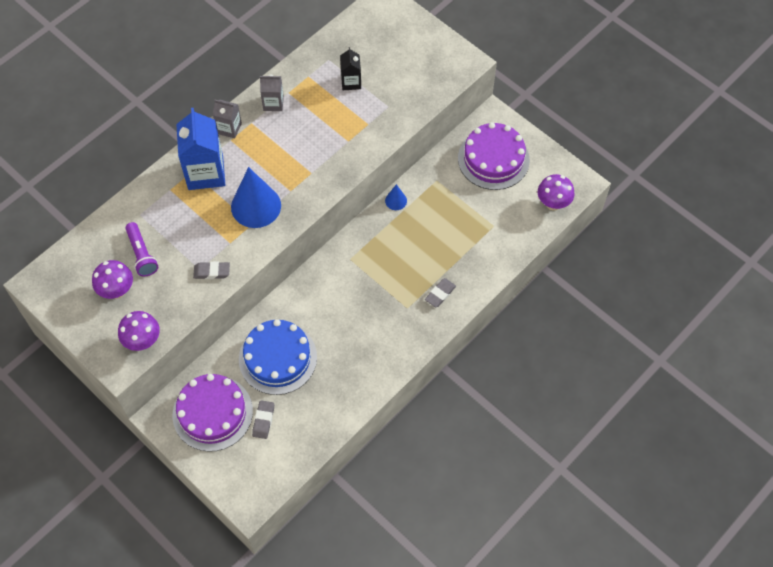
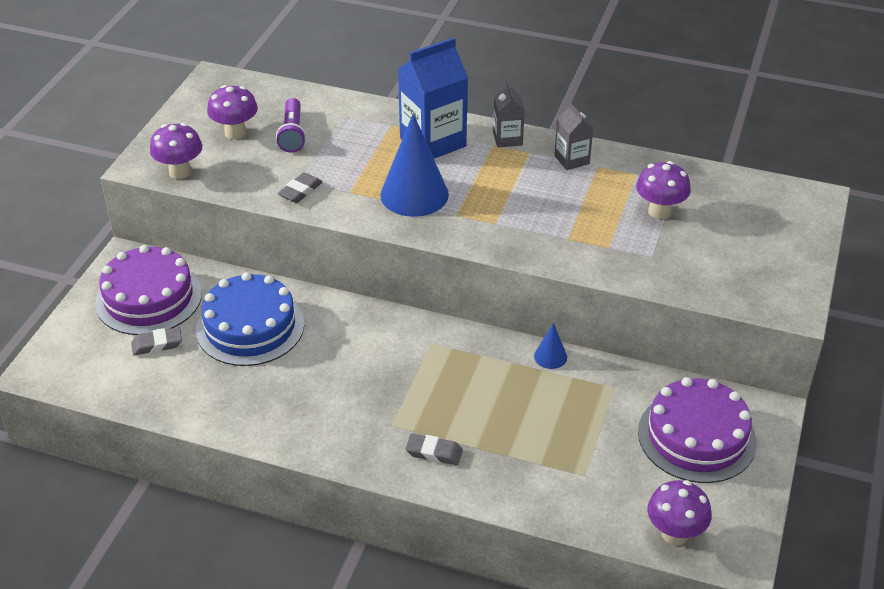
camera: 65 degrees right, 20 degrees down
(142, 254) = (292, 134): purple flashlight -> purple flashlight turned 45 degrees counterclockwise
(212, 272) = (300, 191): grey eraser -> grey eraser turned 60 degrees clockwise
(351, 82) = (659, 212): black carton -> purple mushroom

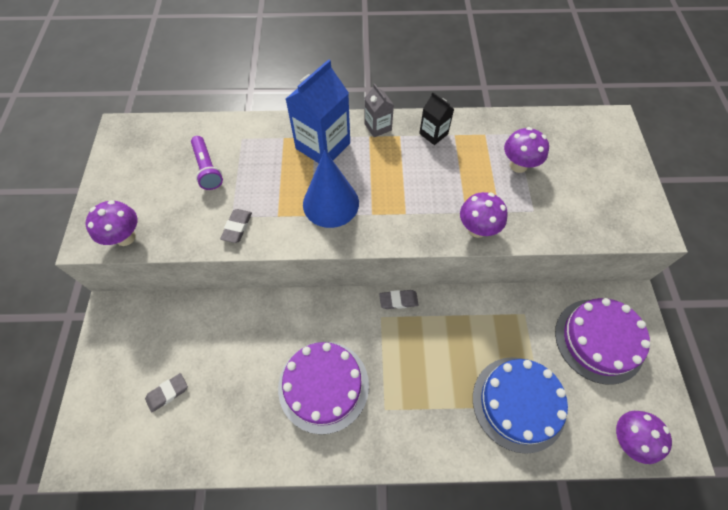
camera: 20 degrees left, 20 degrees up
(149, 298) = (143, 346): purple cake -> purple cake (323, 386)
(235, 133) = (159, 181): purple mushroom -> purple mushroom (477, 229)
(250, 327) = (237, 348): blue cake -> blue cake (518, 403)
(434, 452) = (427, 426): grey eraser -> grey eraser (398, 300)
(550, 356) = (469, 301): blue cone -> none
(571, 160) = (433, 134): grey carton -> black carton

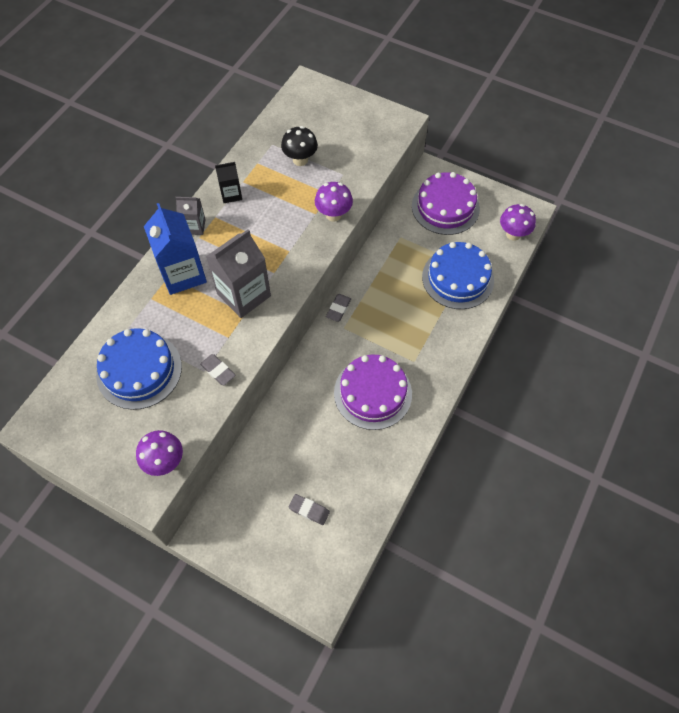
camera: 60 degrees left, 0 degrees up
(167, 393) = (309, 510): grey eraser -> grey eraser turned 60 degrees counterclockwise
(207, 169) = (139, 370): purple flashlight -> blue cake
(331, 203) = (244, 295): blue cone -> grey carton
(518, 165) = (300, 160): purple mushroom -> black mushroom

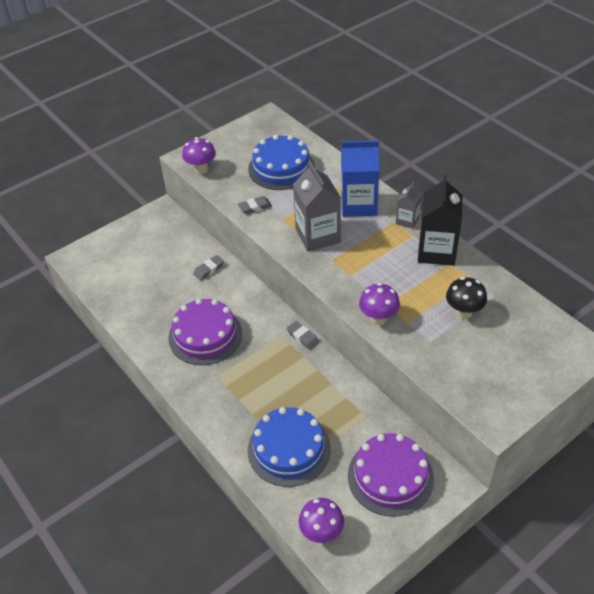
camera: 115 degrees right, 15 degrees down
(231, 194) = (436, 251): black carton -> black carton, size x1.88
(309, 510) = (137, 268): grey eraser -> grey eraser (209, 269)

